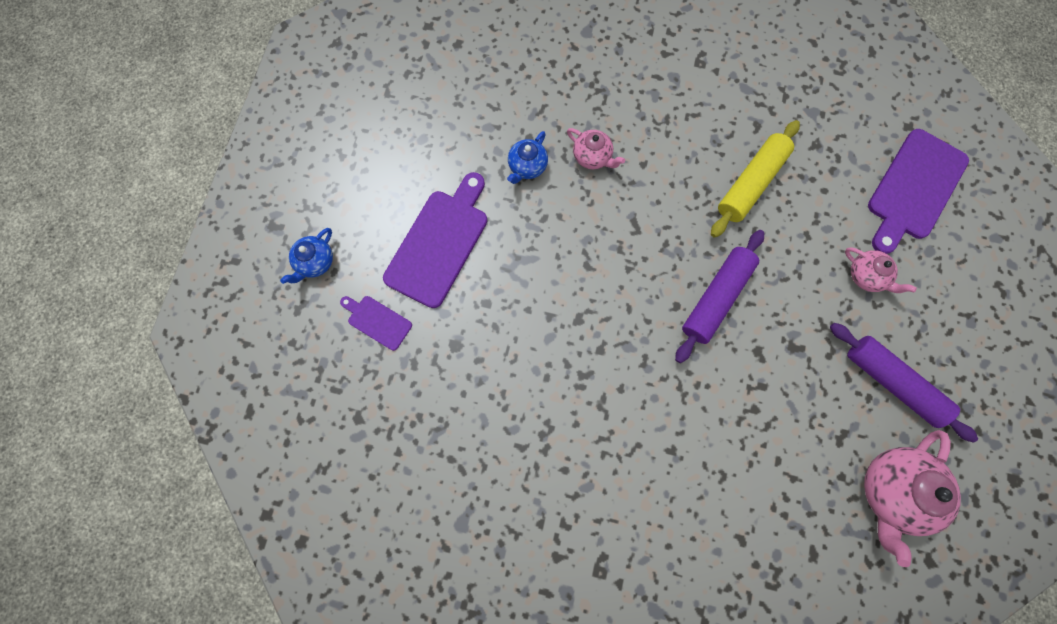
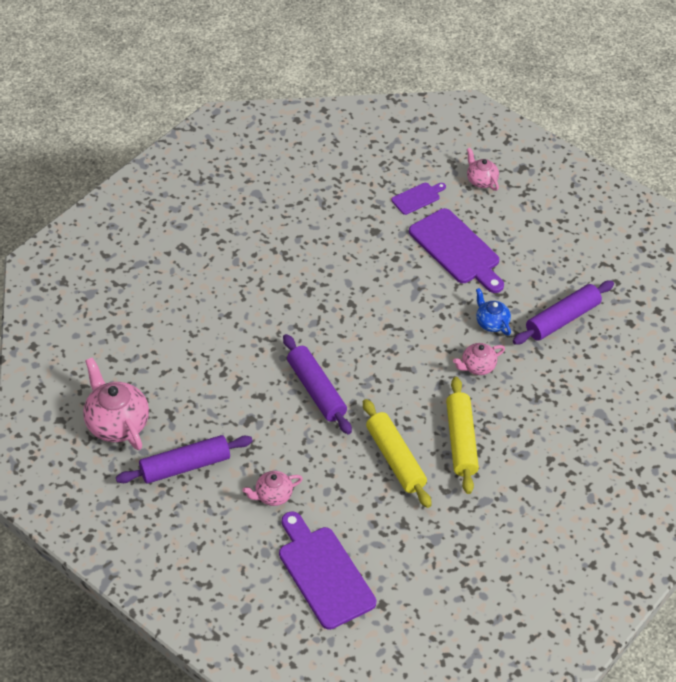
camera: 115 degrees right, 25 degrees down
(315, 262) = (481, 180): blue teapot -> pink teapot
(485, 104) = (562, 319): none -> purple rolling pin
(692, 135) = (461, 441): none -> yellow rolling pin

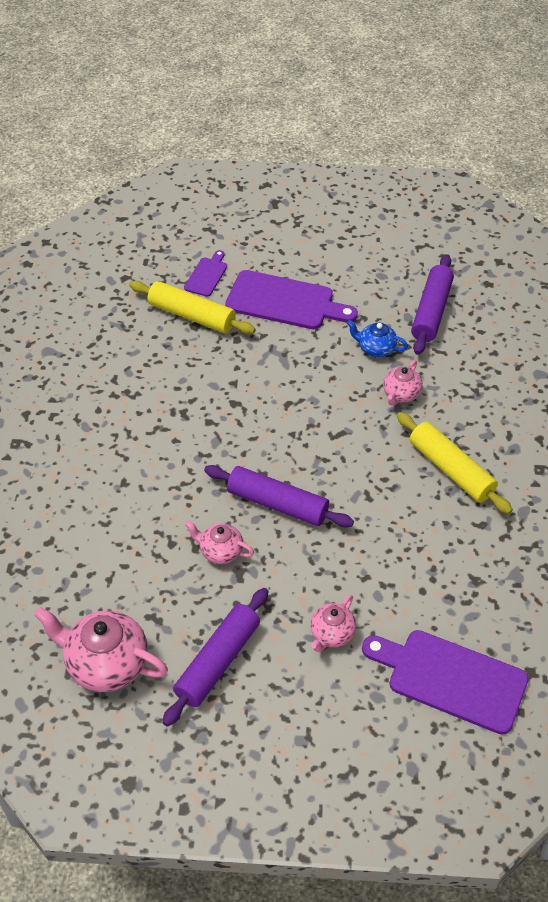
camera: 35 degrees left, 0 degrees up
(395, 459) = (410, 523): yellow rolling pin -> yellow rolling pin (192, 316)
(481, 180) = (249, 231): pink teapot -> pink teapot (220, 551)

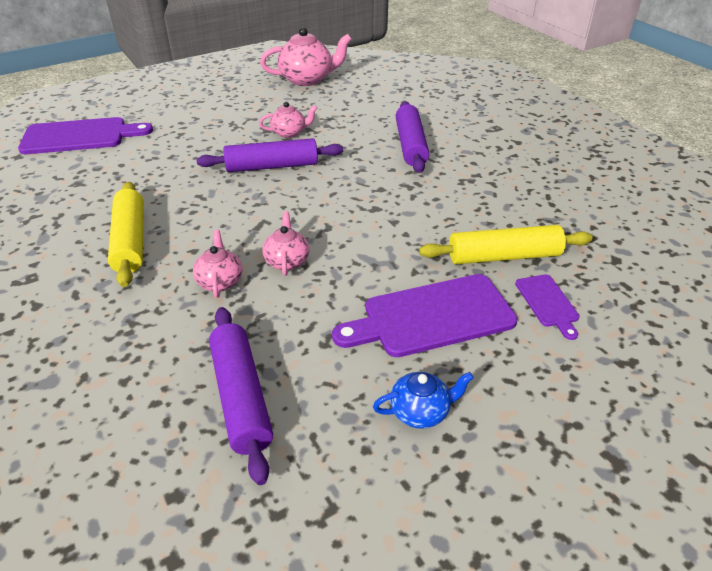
camera: 145 degrees right, 10 degrees down
(218, 662) = (243, 98): purple rolling pin -> purple rolling pin (410, 145)
(331, 634) = (178, 127): pink teapot -> pink teapot (287, 261)
(376, 348) = (281, 314): blue teapot -> blue teapot (420, 412)
(451, 470) = (130, 241): yellow rolling pin -> yellow rolling pin turned 60 degrees clockwise

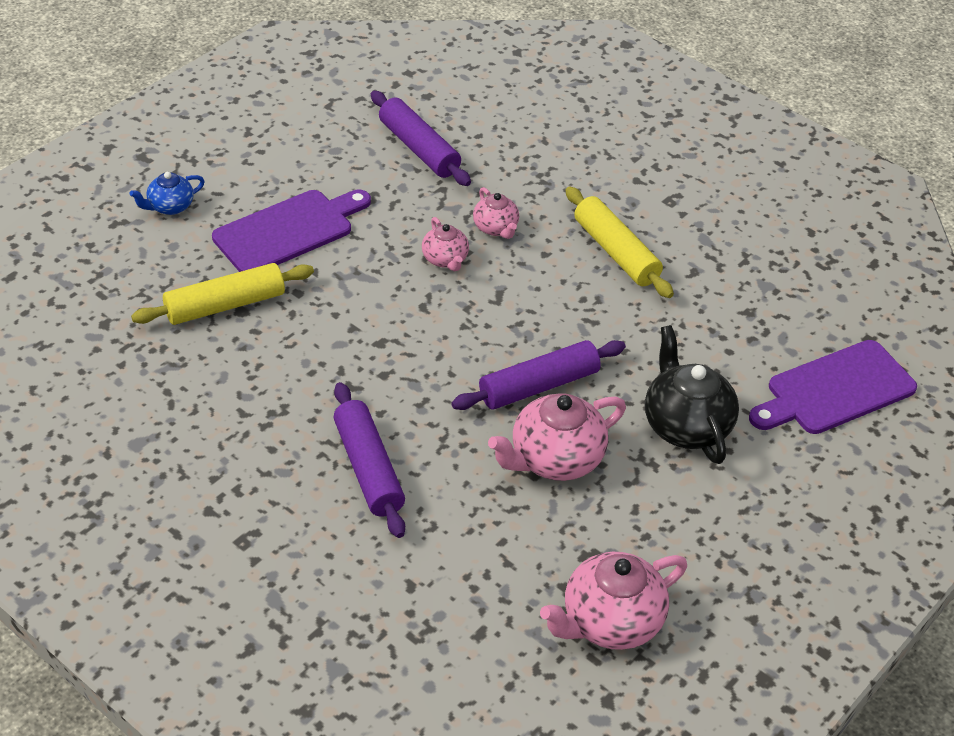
camera: 160 degrees right, 5 degrees up
(194, 135) = (686, 425): none -> black teapot
(289, 133) = (555, 459): pink teapot -> pink teapot, size x1.79
(420, 412) = (283, 162): blue teapot -> blue teapot (170, 206)
(548, 303) = (182, 262): purple cutting board -> none

